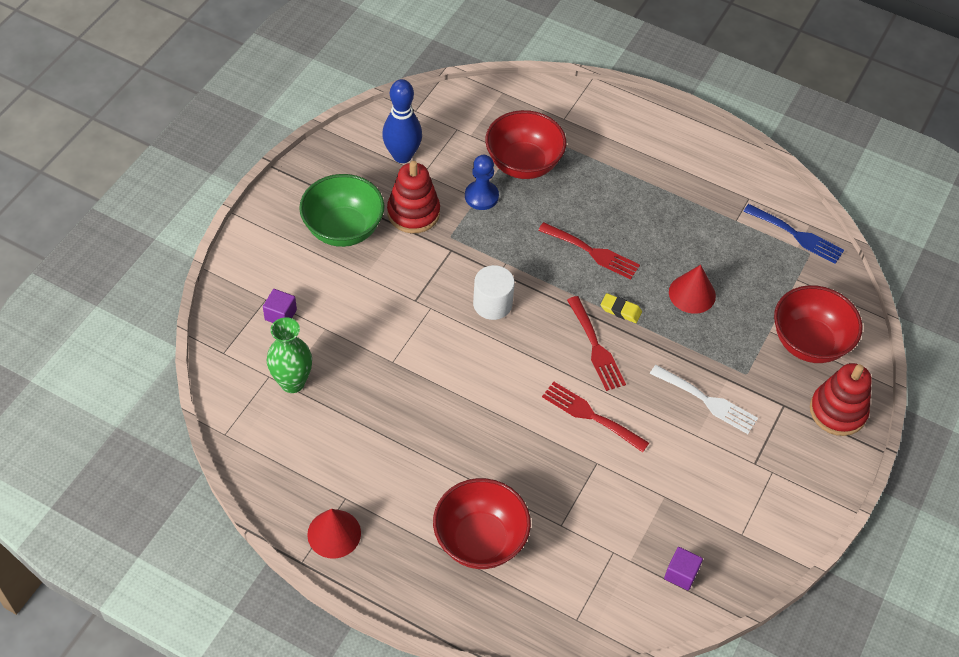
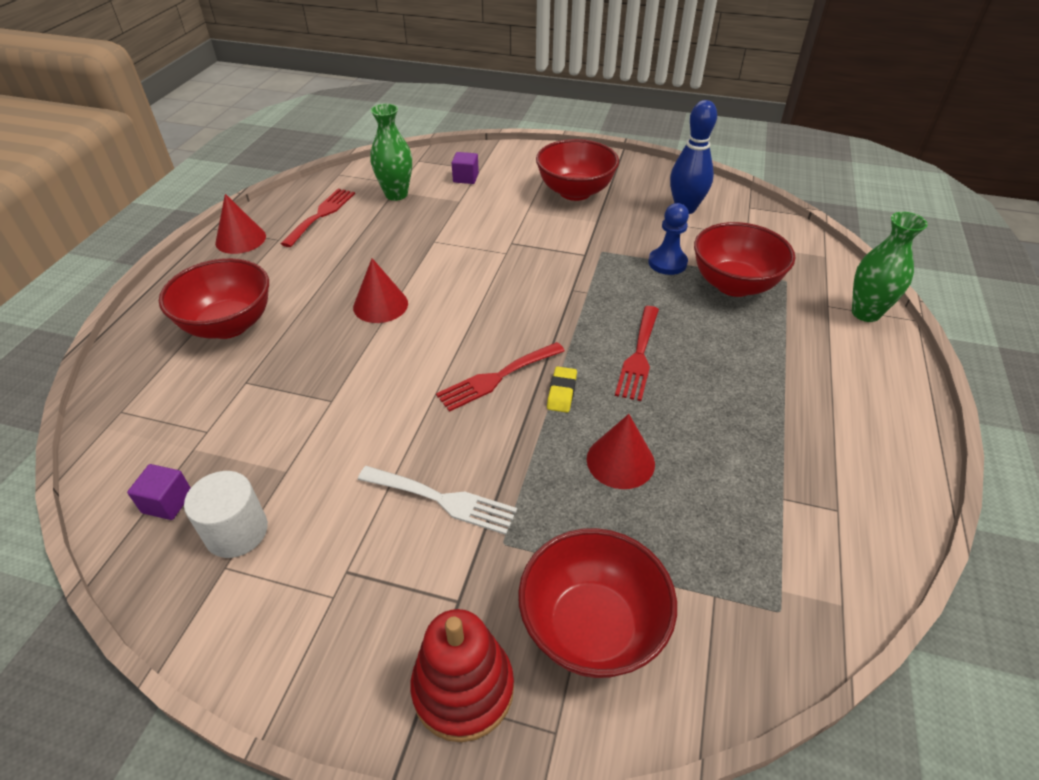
camera: 80 degrees right, 10 degrees down
(343, 229) = (575, 192): green bowl -> red bowl
(413, 213) = (618, 225): red stacking toy -> none
(482, 416) = (380, 305): none -> red cone
(492, 304) = (527, 291): white cylinder -> white cylinder (237, 531)
(578, 101) = (865, 313): none -> green vase
(590, 415) = (397, 386): red fork -> red fork (321, 215)
(707, 401) = (443, 500): white fork -> white fork turned 90 degrees counterclockwise
(797, 235) = (806, 587): blue fork -> none

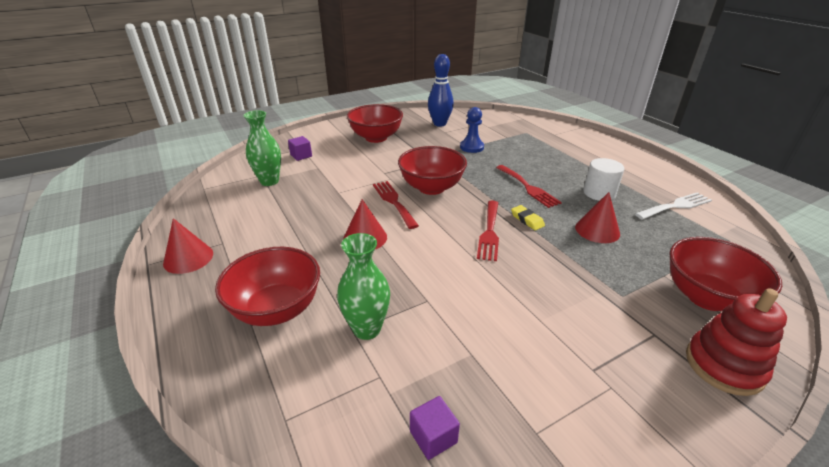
camera: 45 degrees left, 10 degrees down
(237, 531) = (506, 408): white cylinder -> white cylinder (599, 193)
(321, 215) = (232, 214): red fork -> red fork (393, 202)
(443, 500) = (568, 299): white fork -> white fork (676, 206)
(734, 285) = (511, 143): red bowl -> red bowl (431, 188)
(865, 313) = (569, 131): green vase -> green vase (367, 329)

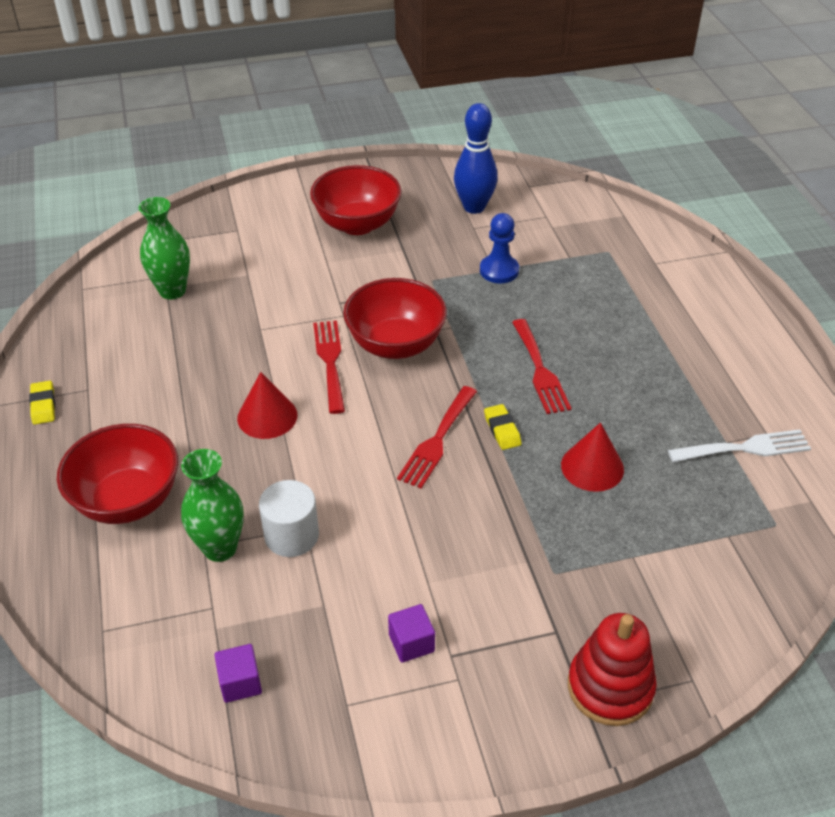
camera: 15 degrees right, 10 degrees up
(188, 258) = (43, 405): red cone -> yellow eraser
(301, 156) = (231, 245): purple cube -> purple cube (411, 643)
(599, 193) = (642, 401): white cylinder -> white cylinder (291, 535)
(706, 297) = (664, 600): red bowl -> none

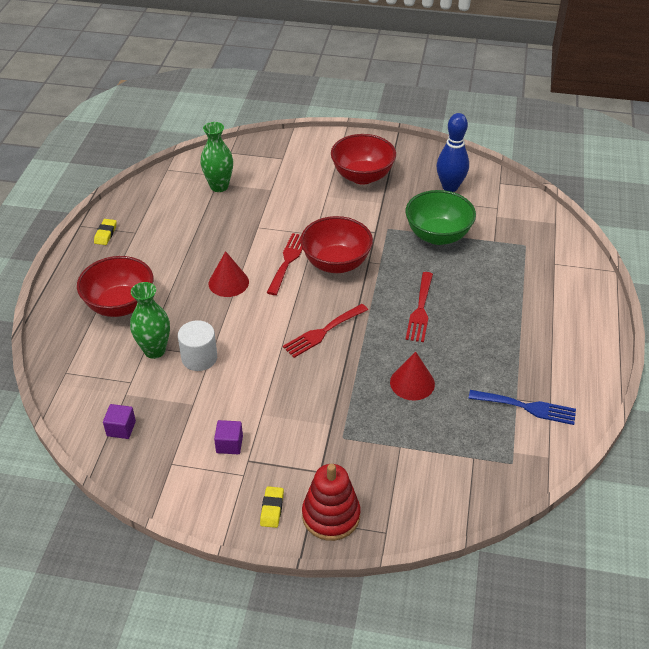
camera: 25 degrees right, 0 degrees up
(499, 271) = (438, 235): blue pawn -> green bowl
(502, 430) = (369, 339): yellow eraser -> yellow eraser (272, 509)
(745, 448) = (527, 407): white fork -> blue fork

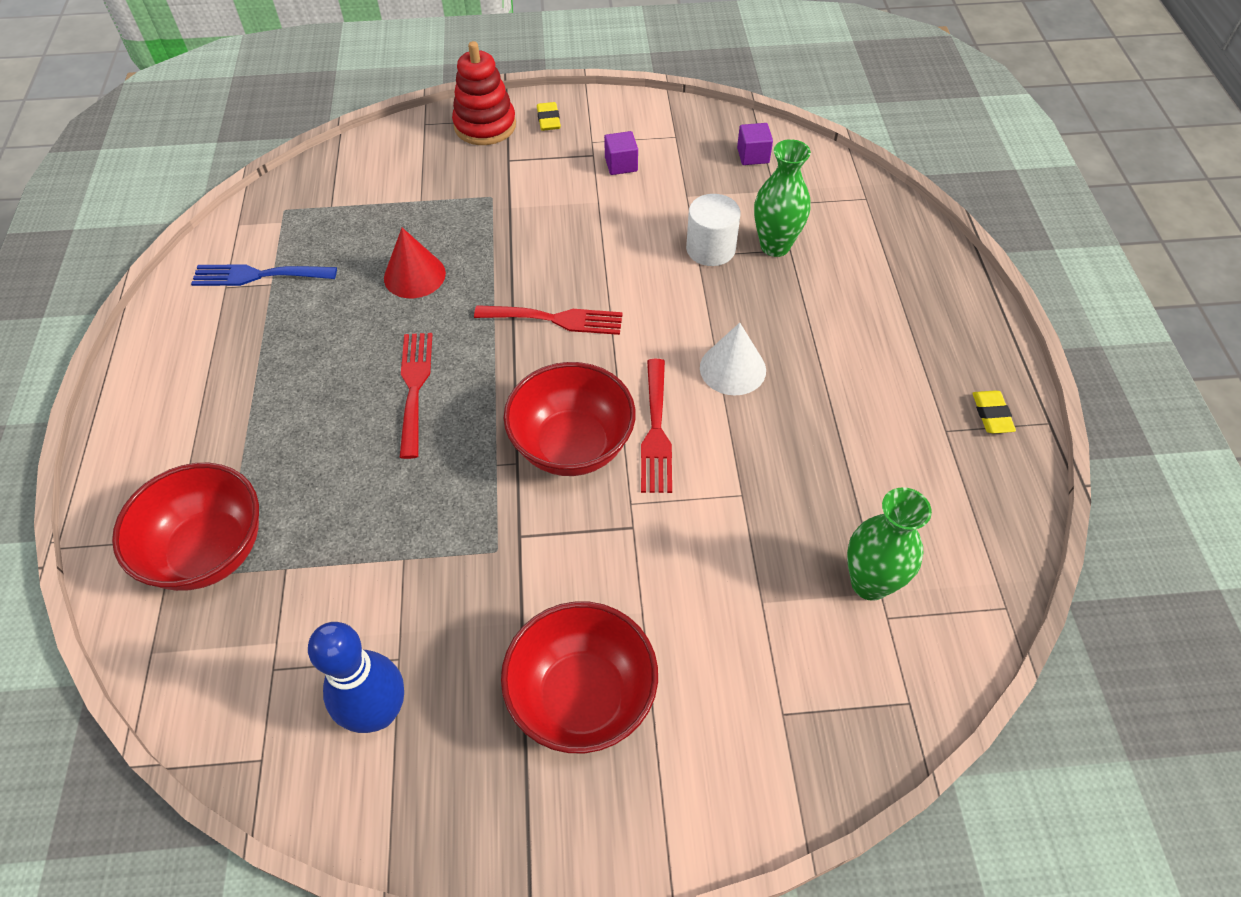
camera: 165 degrees right, 10 degrees up
(120, 305) = (868, 297): red bowl -> red bowl (209, 551)
(228, 282) = (732, 368): red cone -> white cone
(322, 332) = (556, 319): red fork -> red fork turned 60 degrees clockwise
(438, 235) = (397, 555): green bowl -> none

